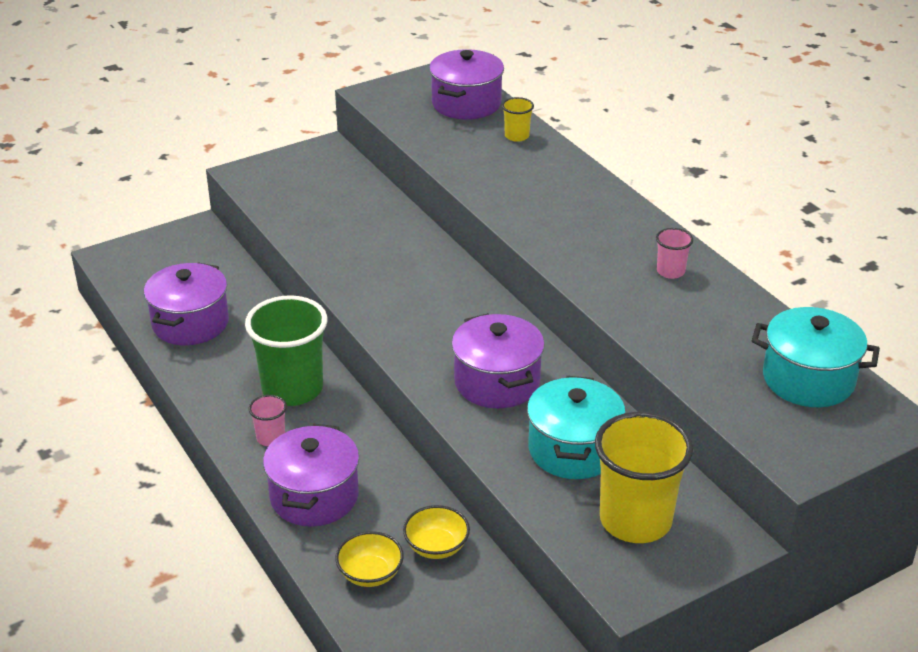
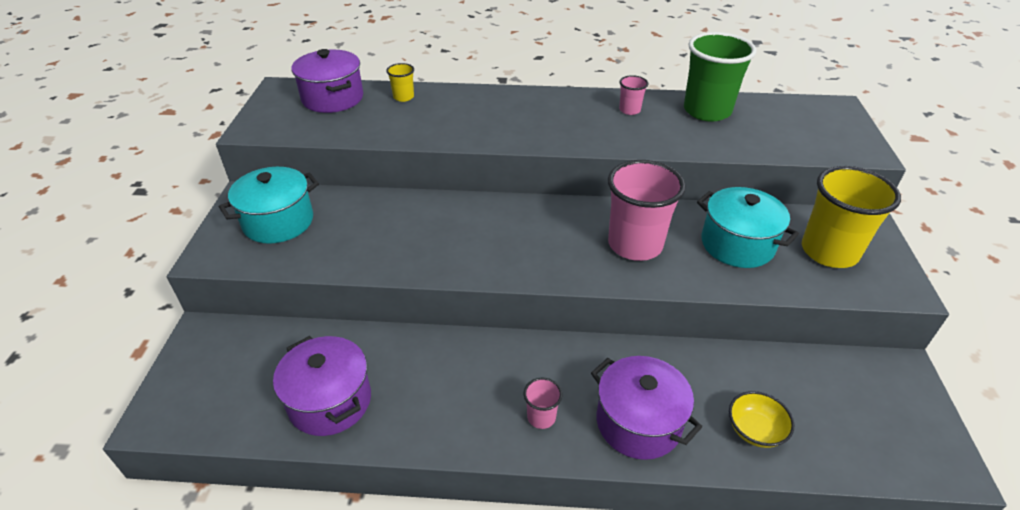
camera: 55 degrees left, 5 degrees up
(292, 389) = (489, 372): green cup -> green cup (707, 111)
(436, 546) = (743, 374): yellow bowl -> none
(497, 382) = (635, 245): purple pot -> pink cup
(808, 379) = (782, 114): turquoise pot -> turquoise pot (278, 222)

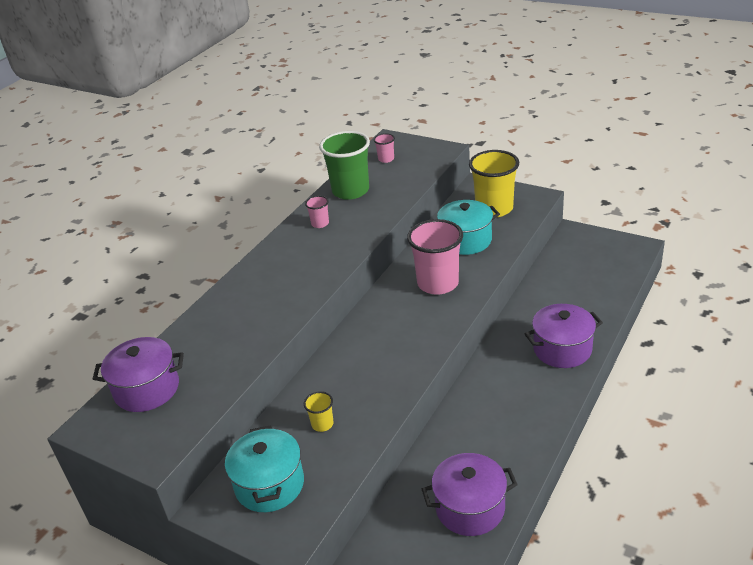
camera: 60 degrees left, 5 degrees down
(403, 97) = (189, 340): yellow cup -> yellow cup (322, 424)
(541, 417) = (538, 392): pink cup -> pink cup (386, 159)
(755, 430) = (588, 303): yellow bowl -> none

